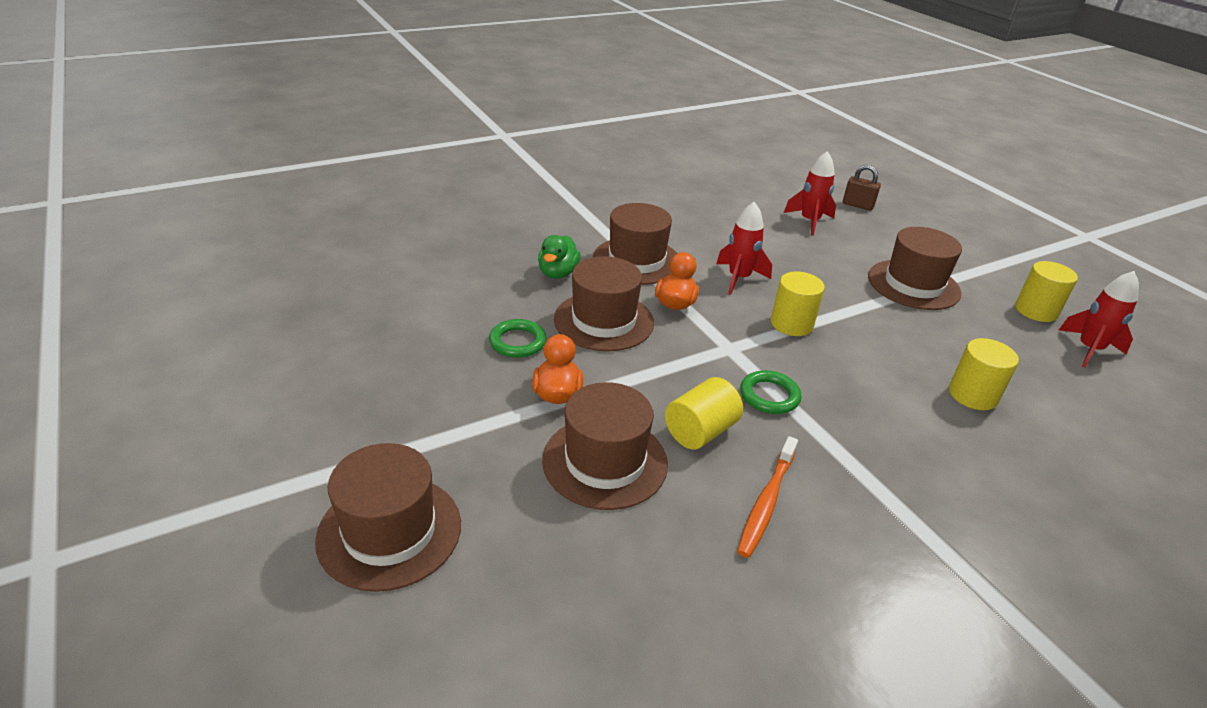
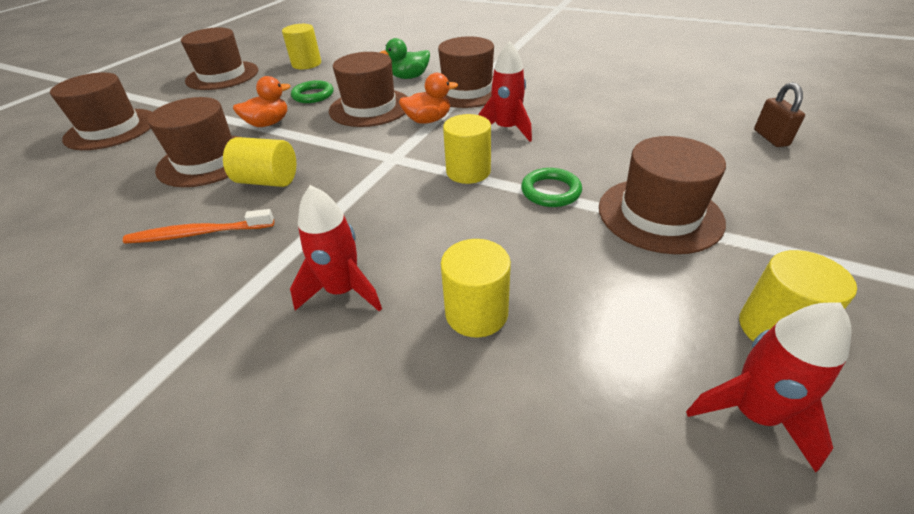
camera: 60 degrees right, 5 degrees up
(332, 388) = (222, 75): none -> brown hat
(406, 315) = (306, 64): none -> yellow cylinder
(769, 396) = (343, 194): green ring -> green ring (550, 191)
(809, 221) = (674, 126): red rocket -> red rocket (343, 291)

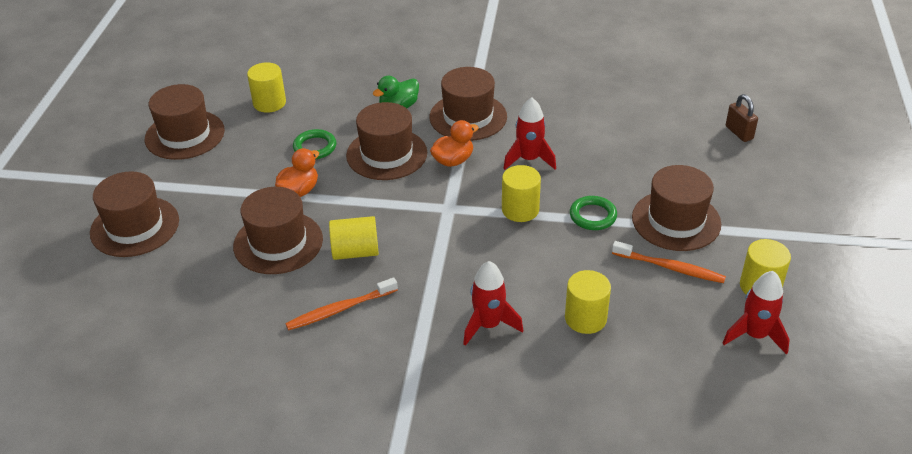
camera: 20 degrees left, 0 degrees up
(631, 270) = (670, 268): none -> orange toothbrush

